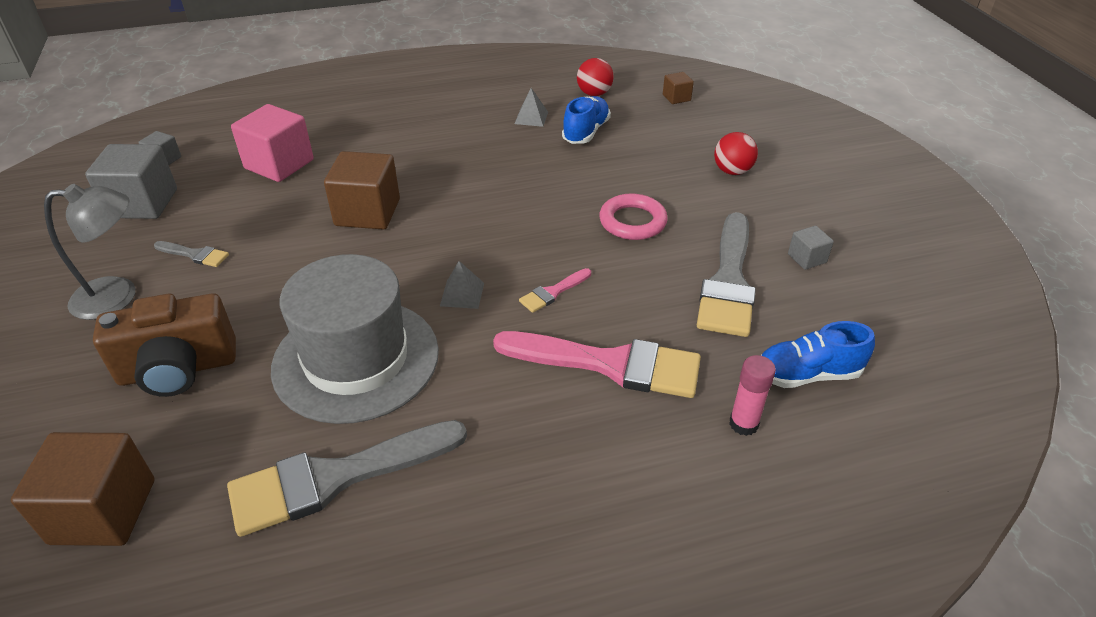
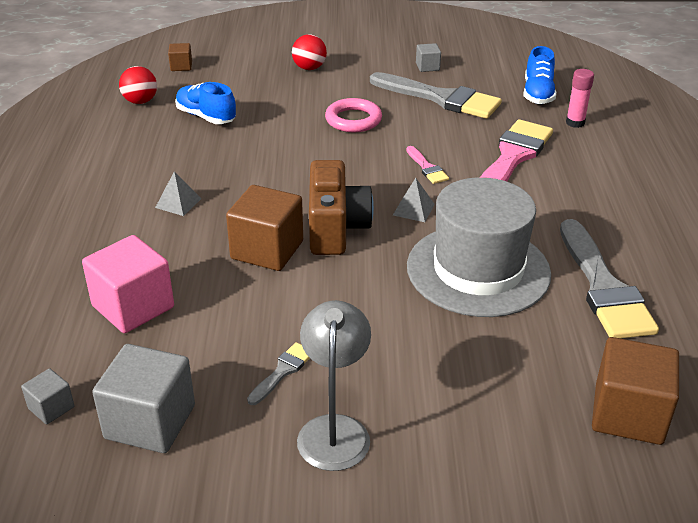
camera: 75 degrees left, 5 degrees down
(178, 369) = (464, 376): brown camera -> brown camera (335, 229)
(531, 118) = (158, 139): grey pyramid -> grey pyramid (178, 203)

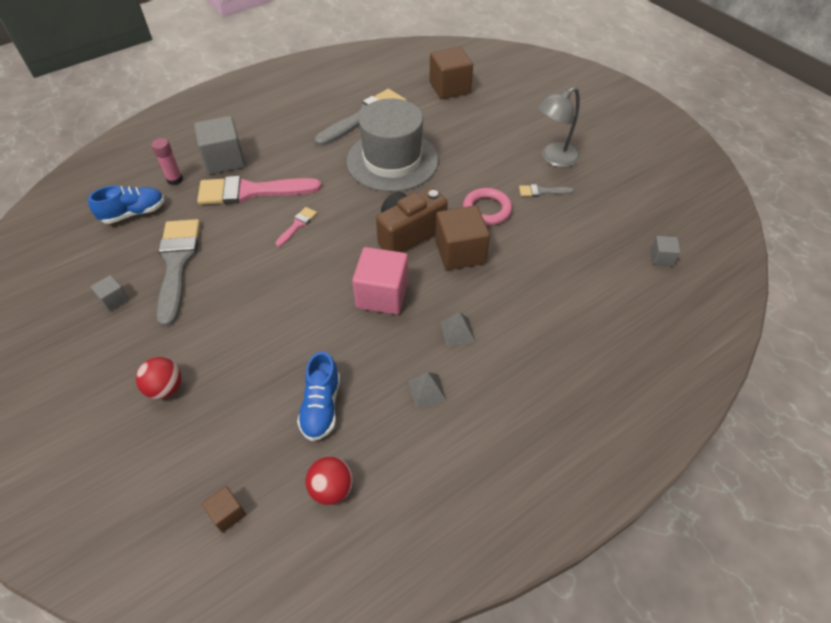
camera: 125 degrees left, 15 degrees up
(133, 307) = (569, 279): pink cube -> pink cube (382, 295)
(150, 422) = (622, 217): grey cube -> grey cube (224, 160)
(353, 120) = (253, 299): pink ring -> pink ring (487, 210)
(413, 209) = (355, 209): grey pyramid -> grey pyramid (427, 390)

